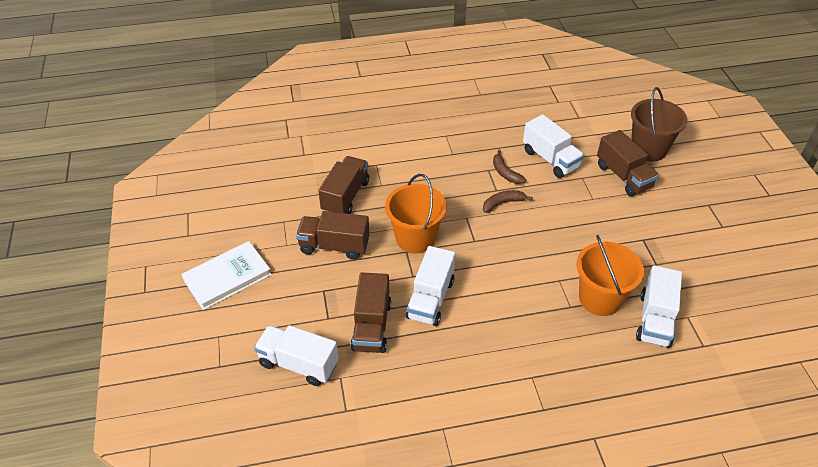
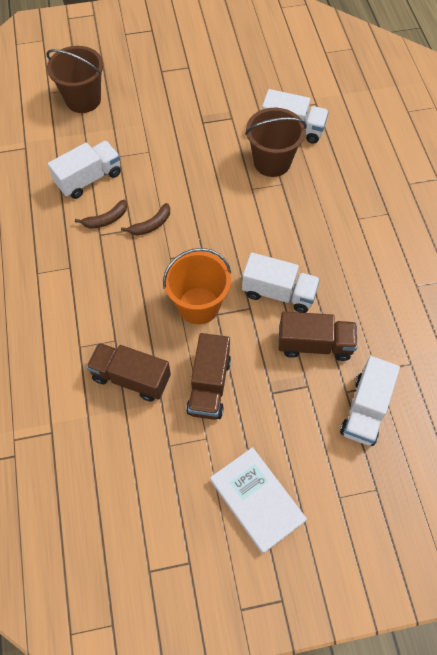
camera: 90 degrees left, 15 degrees up
(503, 203) = (151, 225): brown banana -> brown banana turned 105 degrees counterclockwise
(600, 298) = (272, 162): orange bucket -> brown bucket
(623, 176) = (119, 124): brown truck -> none

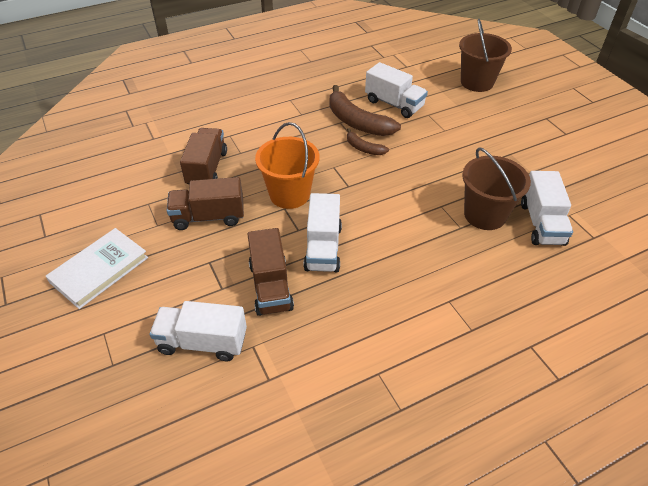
camera: 75 degrees right, 15 degrees down
(106, 219) = (357, 122): brown banana -> brown banana, size x1.90

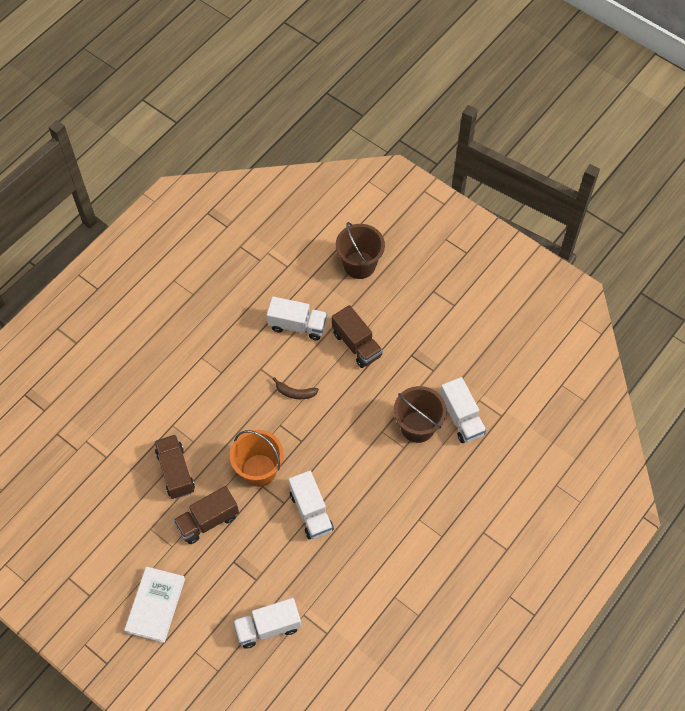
camera: 25 degrees left, 15 degrees up
(270, 286) = (290, 562): brown truck -> brown truck (356, 344)
(357, 122) = (275, 363): brown banana -> none

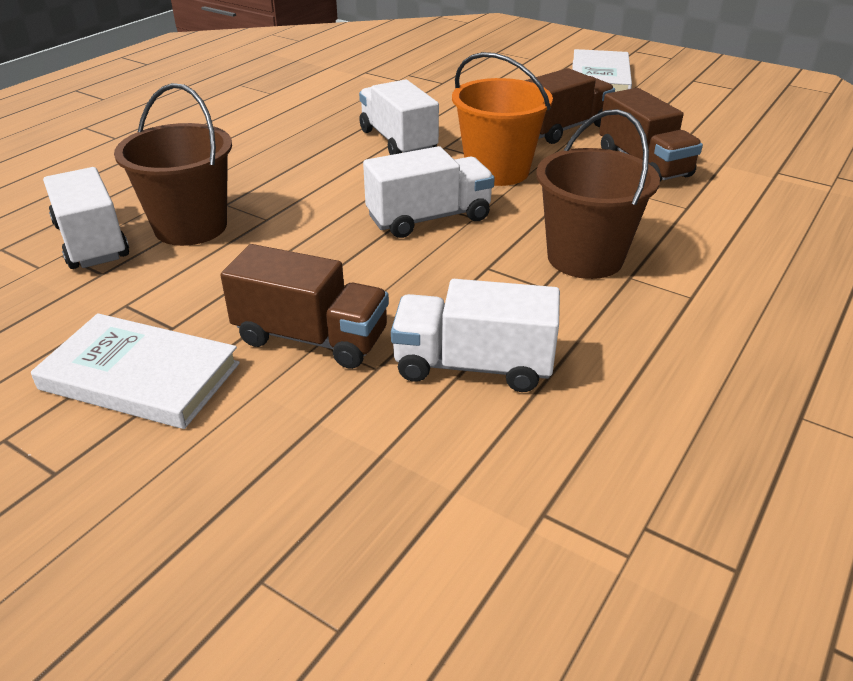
camera: 175 degrees right, 25 degrees down
(268, 627) = (443, 72): white truck -> white truck (429, 218)
(295, 393) = (453, 256): brown banana -> none
(356, 344) = (311, 338): brown truck -> brown truck turned 150 degrees clockwise
(359, 265) = (290, 535): brown bucket -> brown bucket (585, 258)
(417, 329) = (140, 376): none -> white book

